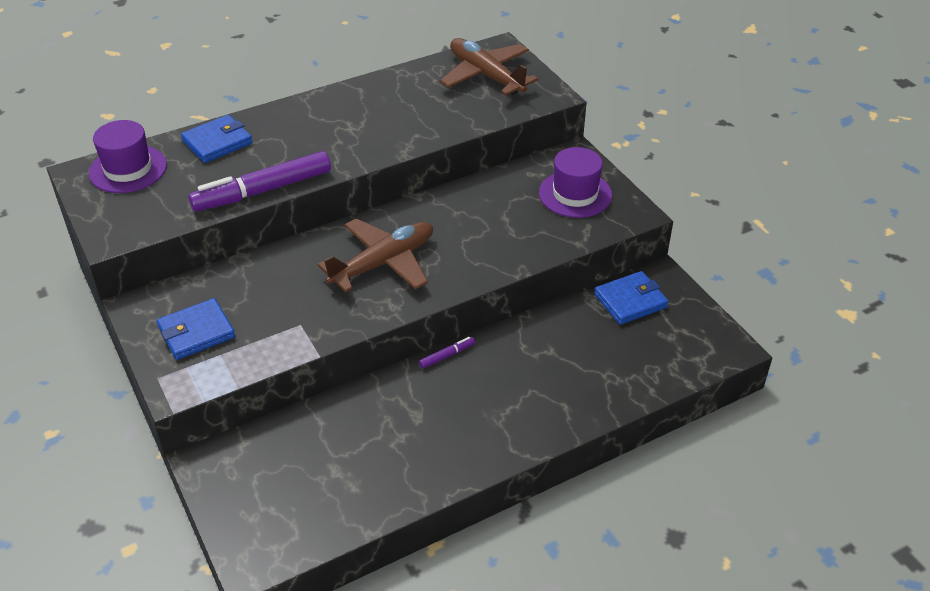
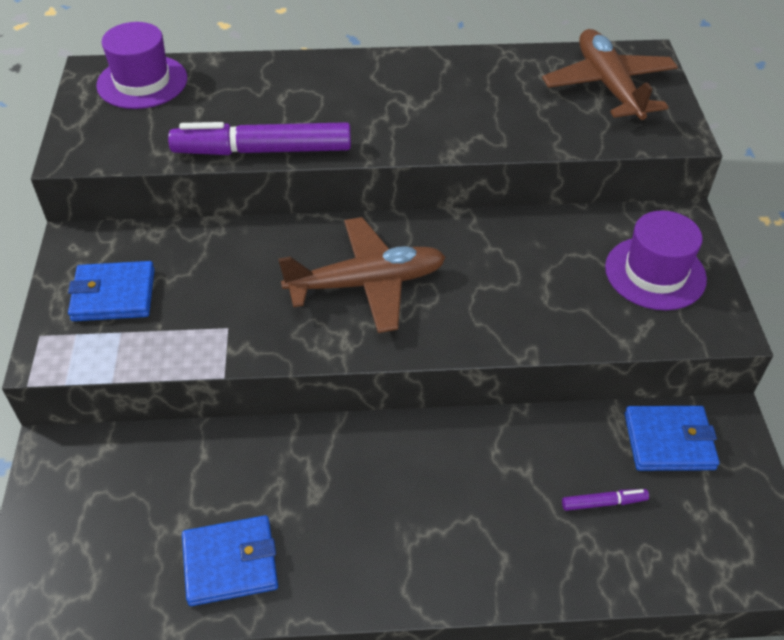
camera: 25 degrees right, 5 degrees up
(217, 142) = (252, 79): blue wallet -> blue wallet (230, 563)
(447, 355) = (395, 427): purple marker -> purple marker (603, 502)

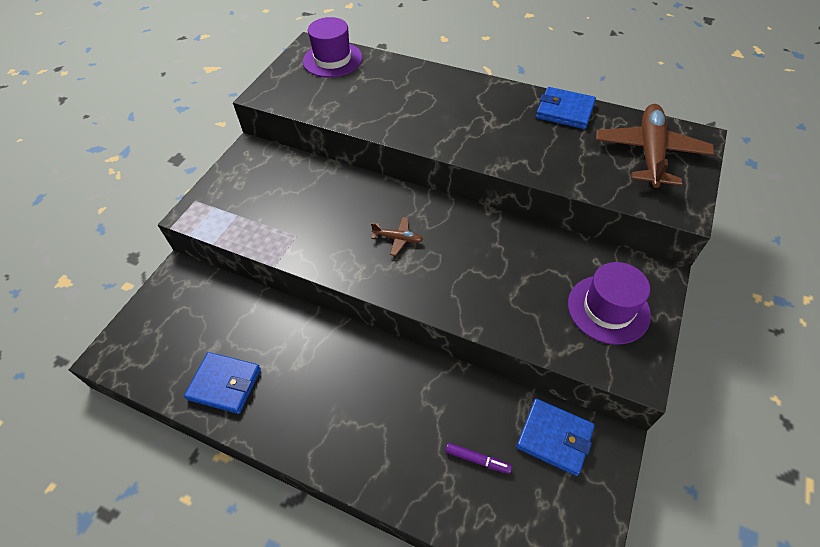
camera: 30 degrees right, 5 degrees up
(113, 295) = (248, 190): blue wallet -> blue wallet (564, 111)
(262, 151) = (373, 126): purple marker -> none
(367, 283) = (398, 239): brown plane -> brown plane, size x0.45

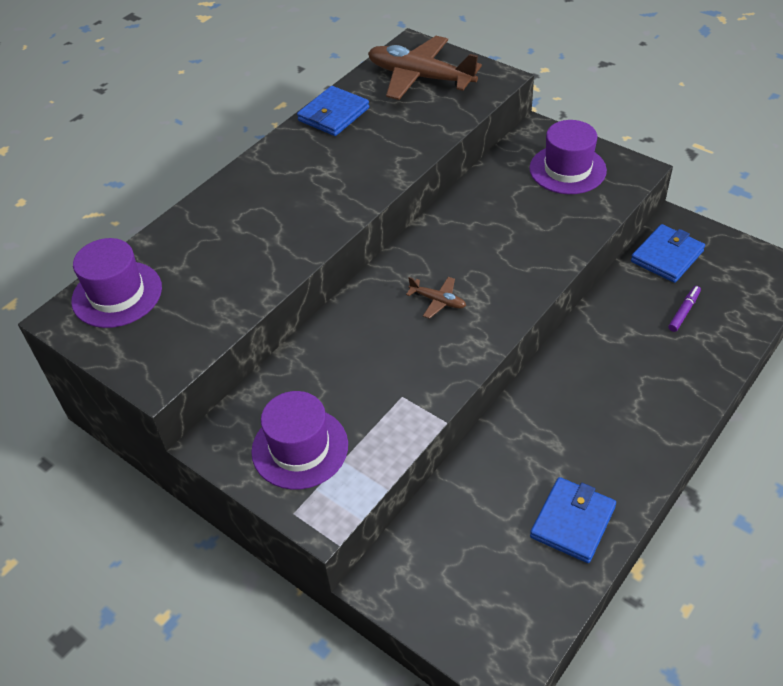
camera: 75 degrees left, 5 degrees down
(246, 191) = (300, 448): none -> purple hat
(398, 239) = (438, 301): brown plane -> brown plane turned 90 degrees clockwise

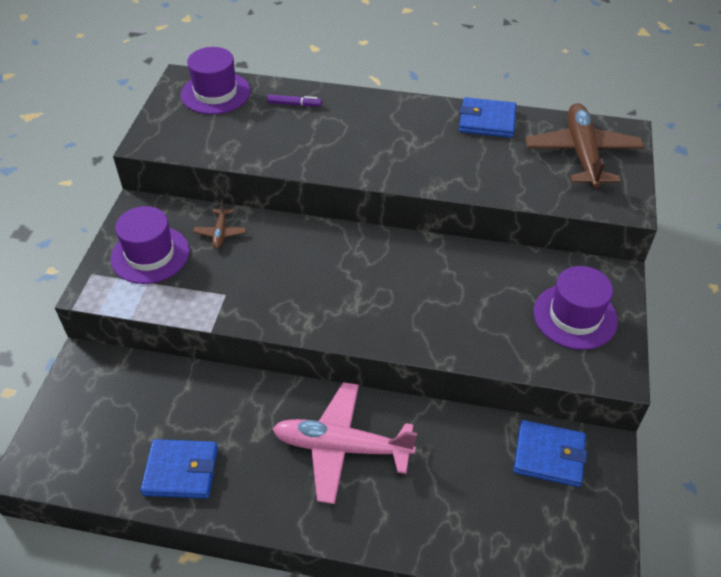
camera: 60 degrees right, 0 degrees up
(438, 301) = (340, 280): brown plane -> brown plane (220, 233)
(600, 386) = (341, 447): none -> pink plane
(683, 311) = (477, 492): purple marker -> purple marker (294, 104)

